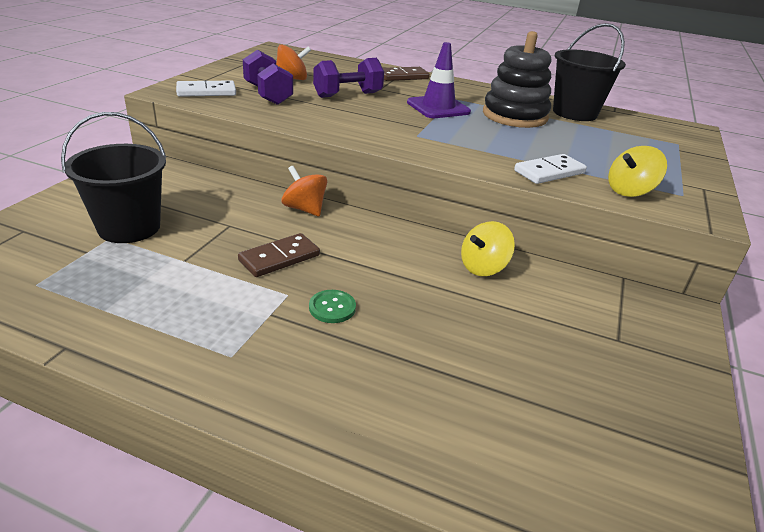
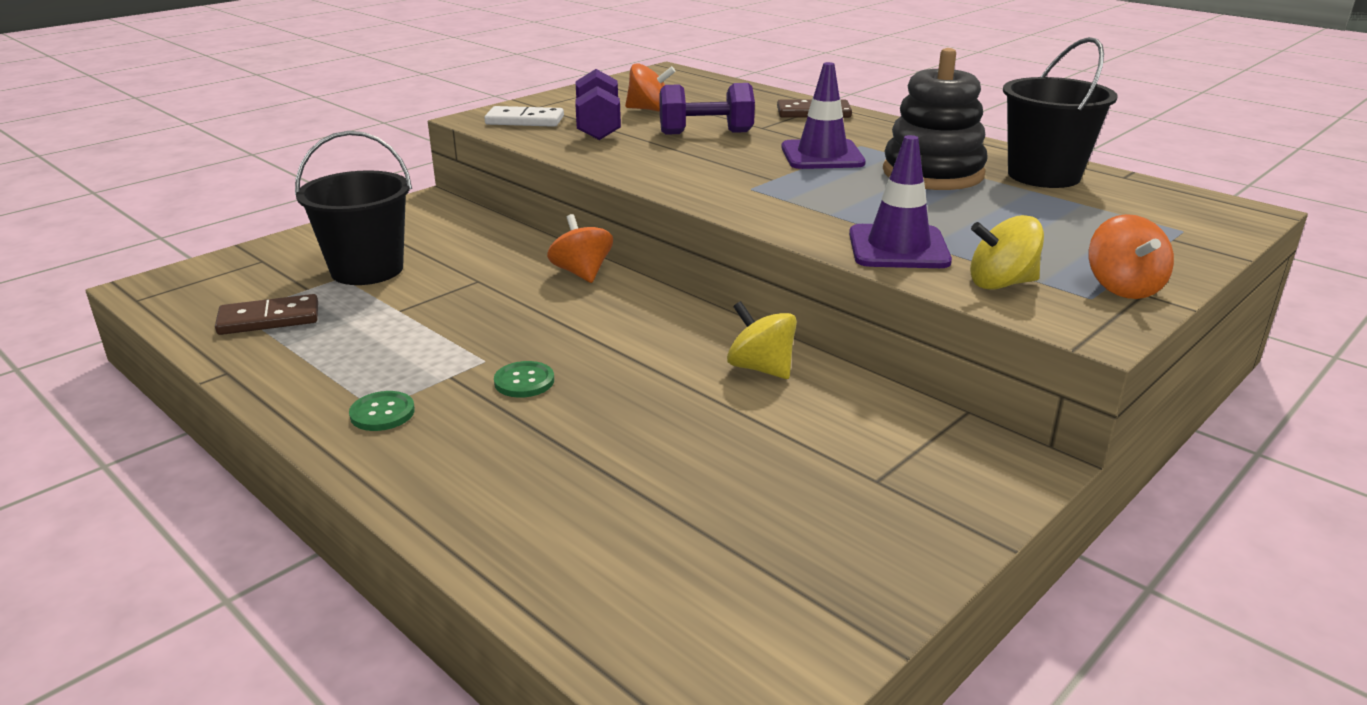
camera: 25 degrees right, 5 degrees down
(240, 359) = (382, 413): none -> green button
(279, 258) = (506, 322): brown domino -> brown domino (269, 319)
(483, 267) = (761, 368): yellow spinning top -> yellow spinning top turned 60 degrees clockwise
(549, 172) = (898, 248): white domino -> purple traffic cone
(691, 186) = (1123, 288): none -> orange spinning top

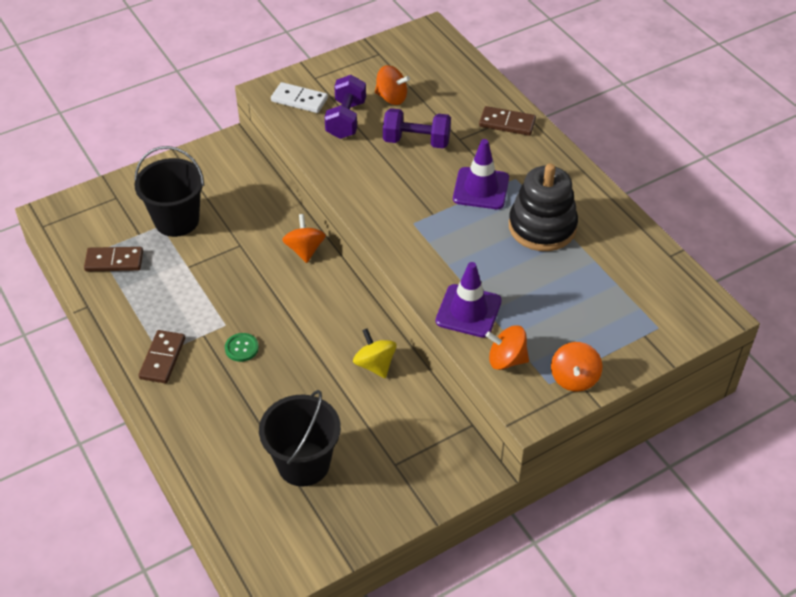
camera: 15 degrees right, 20 degrees up
(382, 413) = (162, 358): green button -> brown domino
(1001, 283) = (506, 360): yellow spinning top -> orange spinning top
(1043, 175) = (615, 244): black bucket -> black bucket (303, 463)

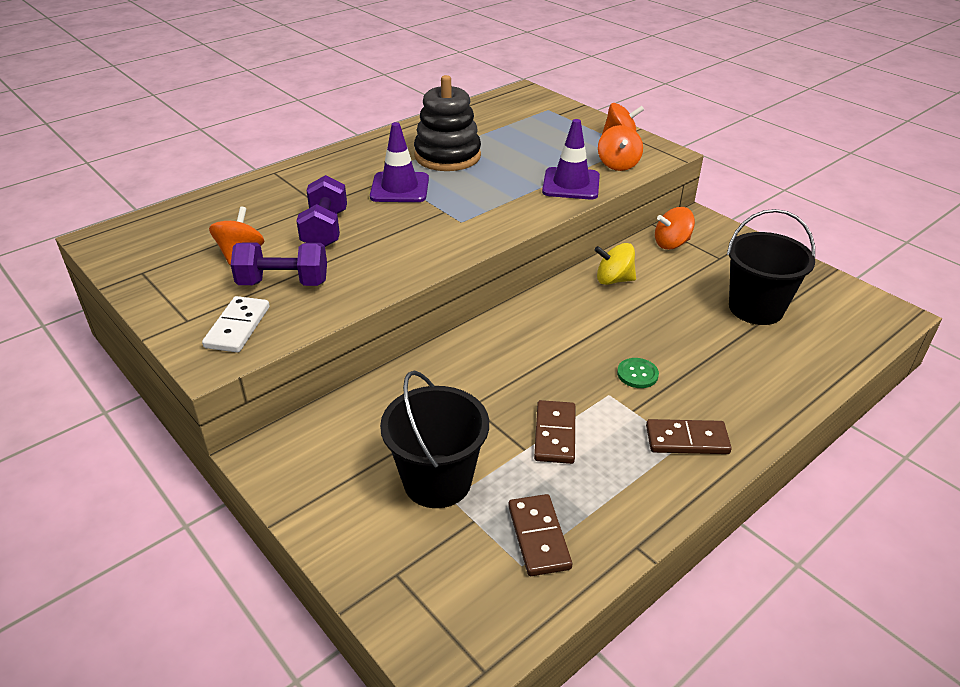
camera: 100 degrees left, 10 degrees down
(305, 250) = (466, 348): orange spinning top -> orange spinning top (671, 243)
(375, 364) = (613, 280): yellow spinning top -> yellow spinning top turned 45 degrees clockwise
(507, 123) = (293, 180): brown domino -> brown domino (555, 434)

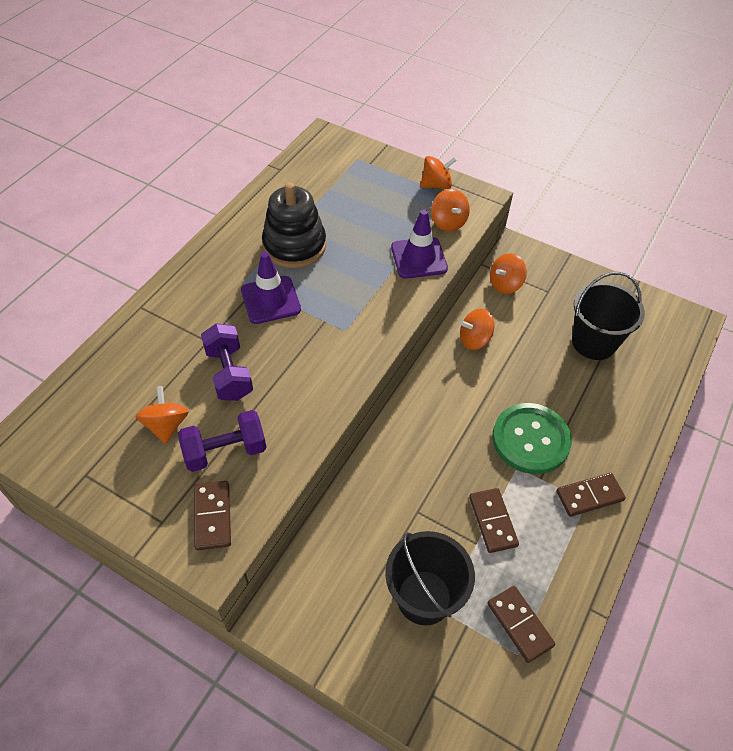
camera: 20 degrees left, 15 degrees up
(237, 327) = (212, 516): white domino -> brown domino
(613, 280) = (474, 339): yellow spinning top -> orange spinning top
(637, 374) = (530, 439): green button -> green button, size x2.31

